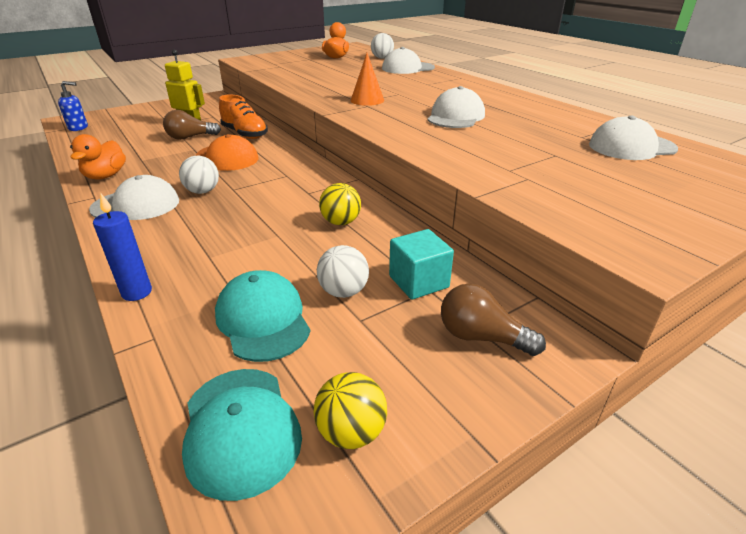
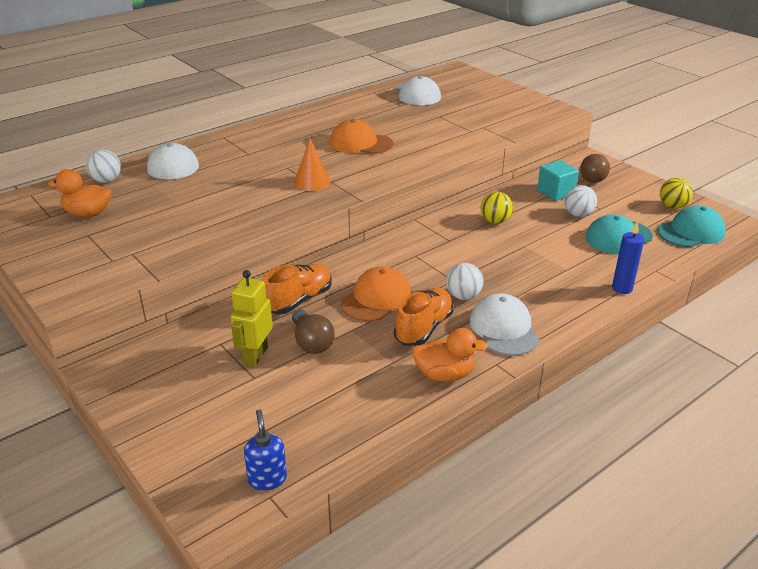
camera: 95 degrees left, 0 degrees up
(171, 172) = (423, 328): none -> orange shoe
(455, 116) = (361, 143): white cap -> orange cap

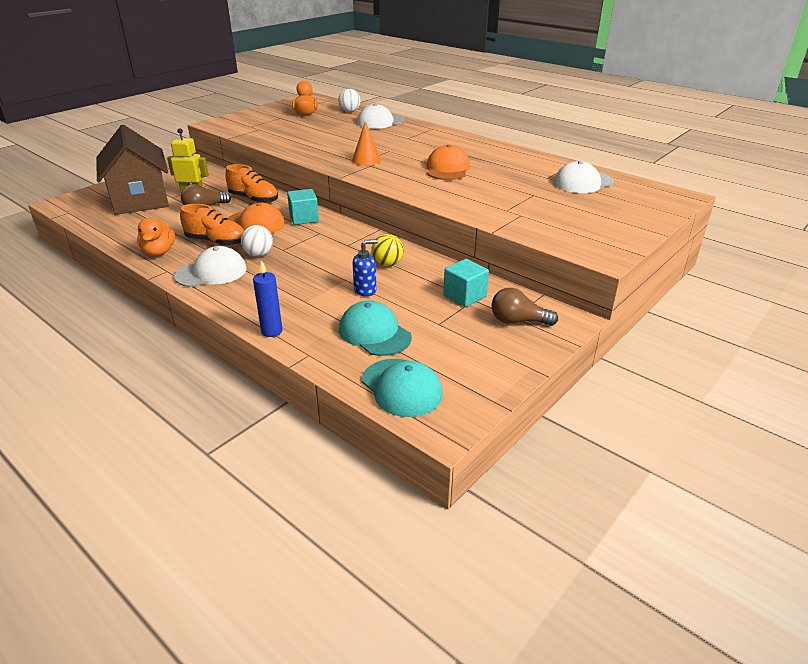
camera: 80 degrees right, 0 degrees up
(248, 411) = (140, 199): none -> brown house
(267, 479) = (82, 210): blue soap dispenser -> blue soap dispenser (365, 290)
(373, 264) = (304, 218): none -> turquoise cube
(578, 214) = (418, 309): white ball -> none
(672, 206) = (465, 378): yellow ball -> none

